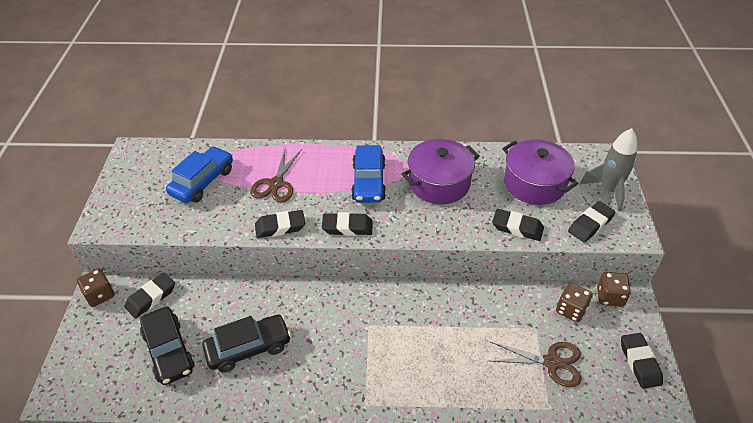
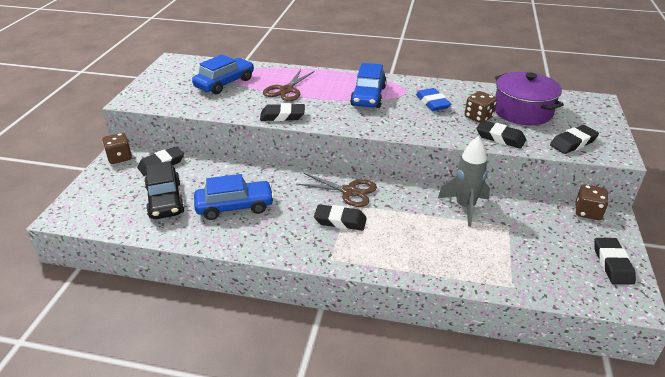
camera: 10 degrees right, 10 degrees down
(248, 348) = (235, 207): black car -> blue car
(347, 227) = (342, 122): black eraser -> black eraser (340, 221)
(439, 183) = (432, 103): purple pot -> blue eraser
(551, 362) = (520, 252): brown scissors -> brown scissors (349, 191)
(571, 310) = (546, 217): brown dice -> brown dice (478, 117)
(608, 190) = (594, 122): grey rocket -> grey rocket (465, 207)

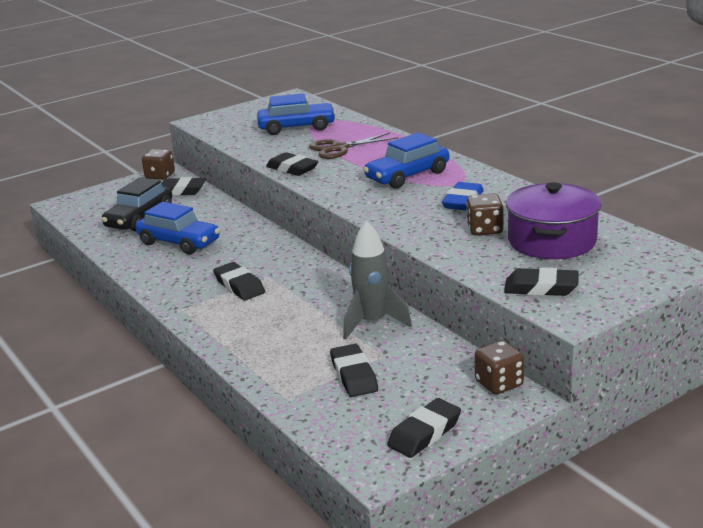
camera: 45 degrees right, 10 degrees down
(349, 191) = (289, 267): brown scissors -> none
(500, 138) = (465, 255): black eraser -> black eraser (354, 375)

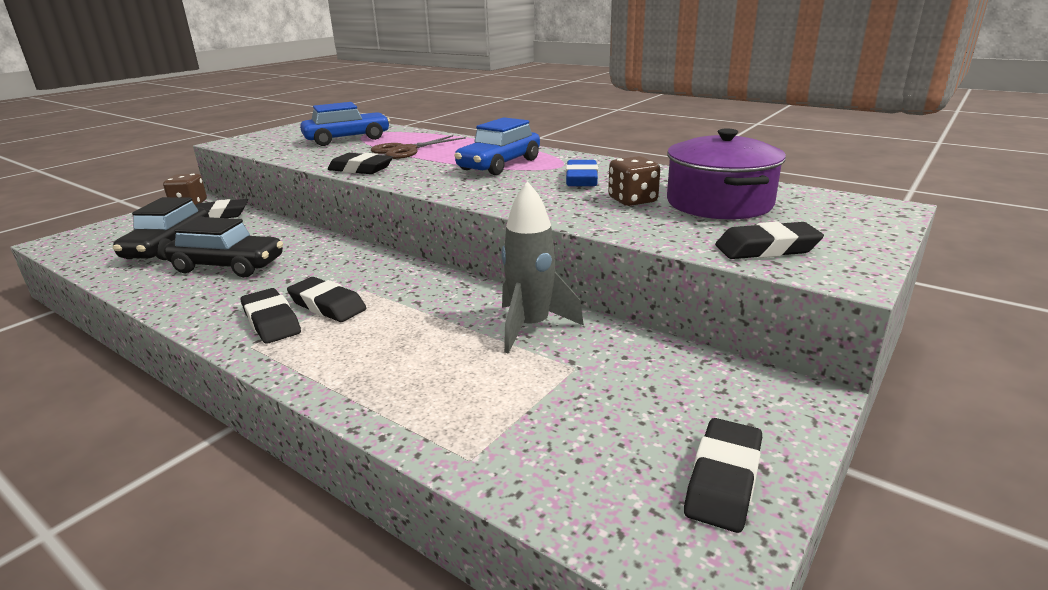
camera: 20 degrees left, 0 degrees up
(179, 242) = (228, 266): blue car -> black car
(354, 375) = (552, 403): black eraser -> black eraser (271, 321)
(499, 383) = (755, 381): brown dice -> none

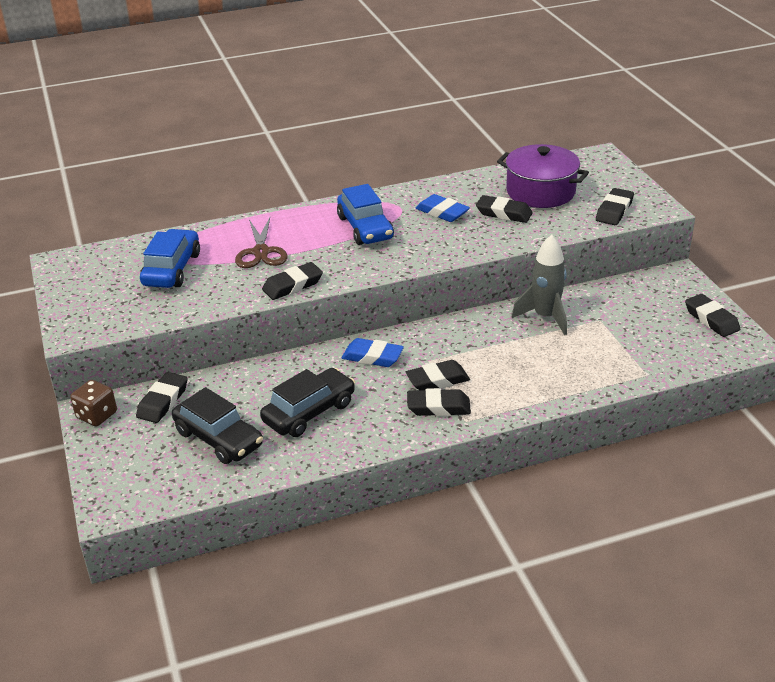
camera: 55 degrees left, 10 degrees up
(347, 263) = (372, 357): none -> blue eraser
(632, 200) = (504, 213): brown dice -> black eraser

